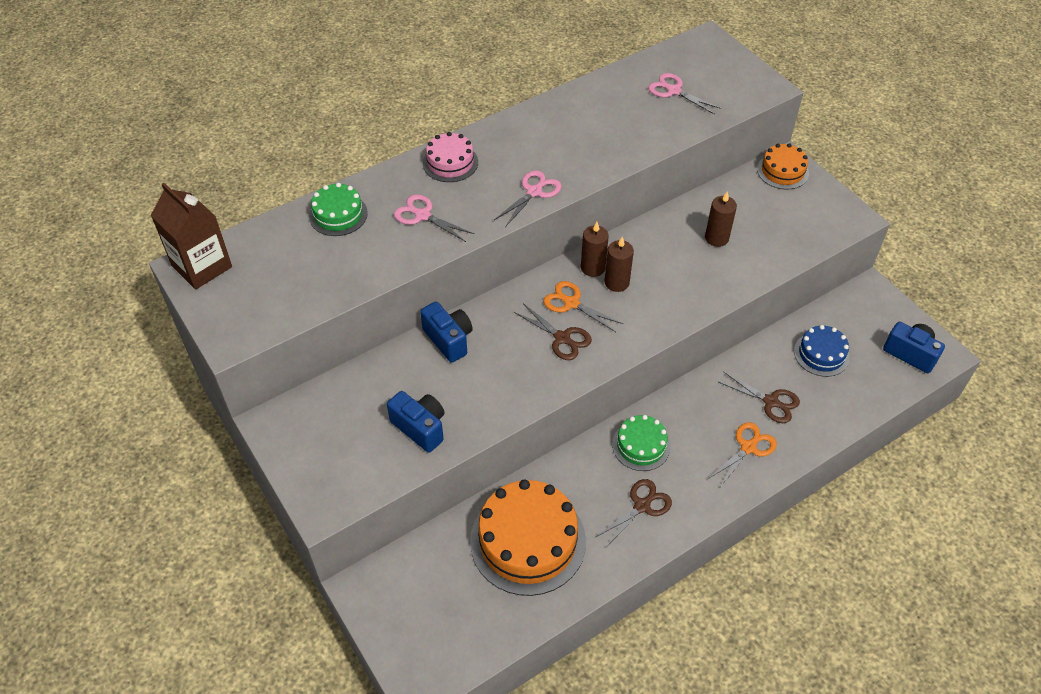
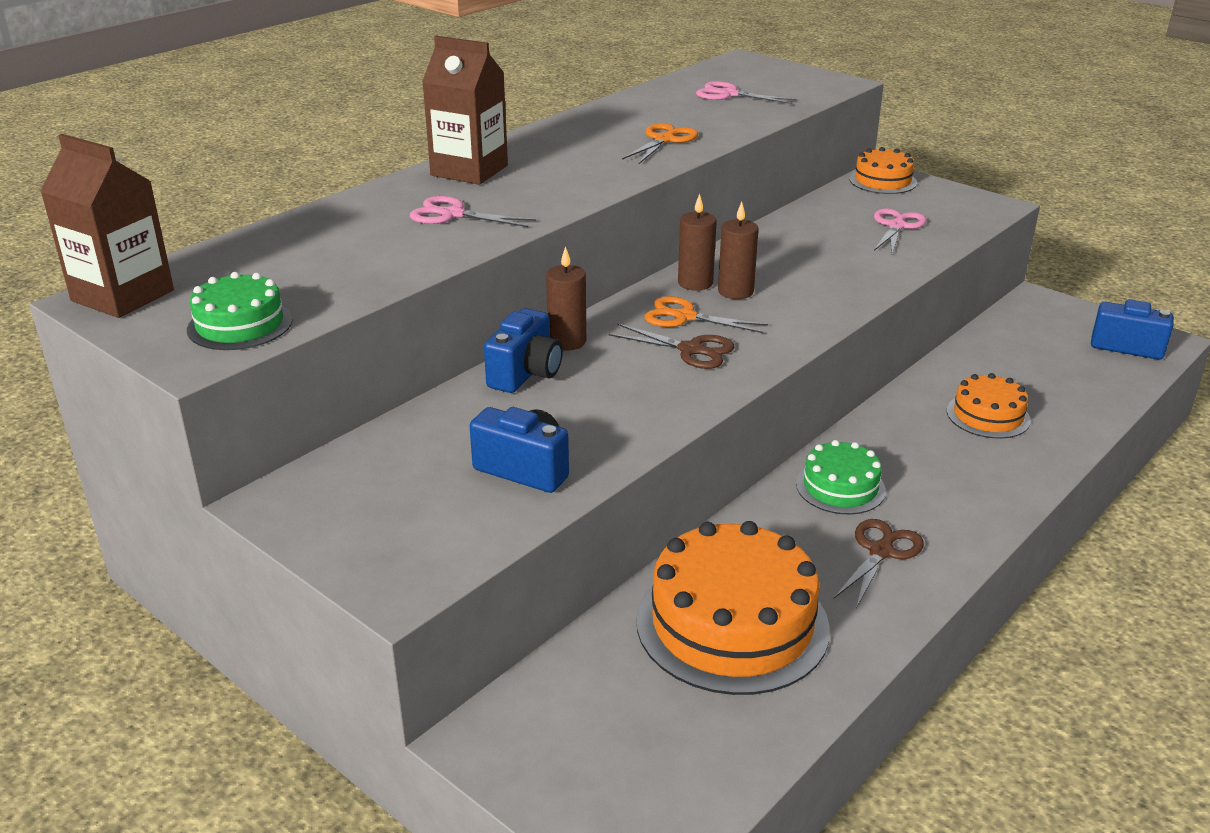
camera: 15 degrees left, 20 degrees down
(338, 214) = (325, 227): green cake -> green cake (240, 324)
(449, 340) = (526, 374): blue camera -> blue camera turned 75 degrees clockwise
(450, 162) = (469, 170): pink cake -> brown carton
(534, 191) = (599, 180): pink scissors -> pink scissors (896, 226)
(716, 238) = (840, 240): brown candle -> brown candle (567, 341)
(748, 447) = (988, 464): orange scissors -> orange scissors (664, 139)
(771, 402) = (988, 415): brown scissors -> orange cake
(821, 354) = (1019, 362): blue cake -> none

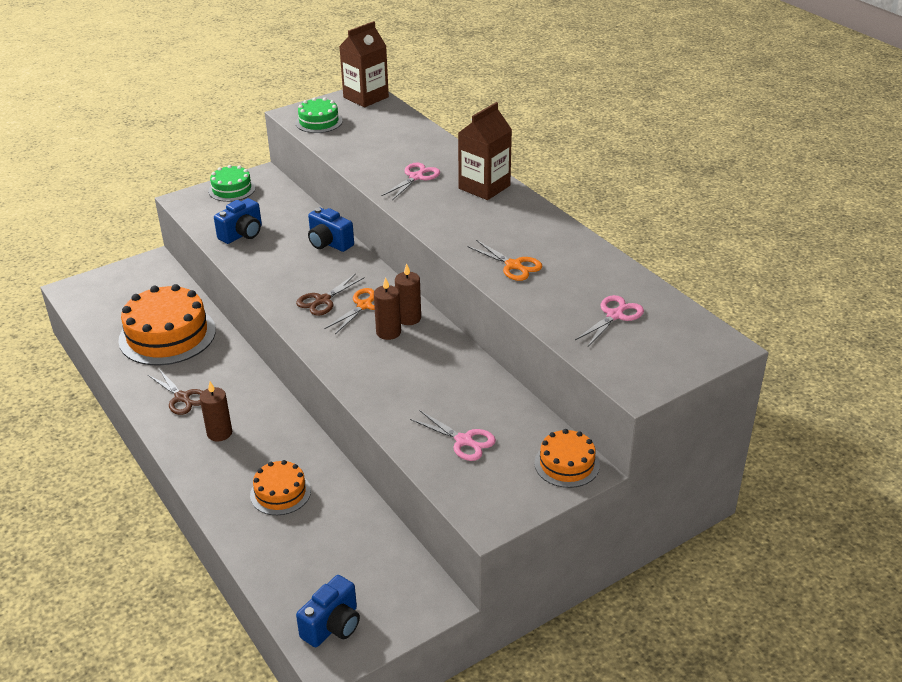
camera: 105 degrees right, 5 degrees up
(567, 341) = (357, 260): brown candle -> brown candle (219, 433)
(840, 487) = (245, 399): green cake -> green cake (232, 189)

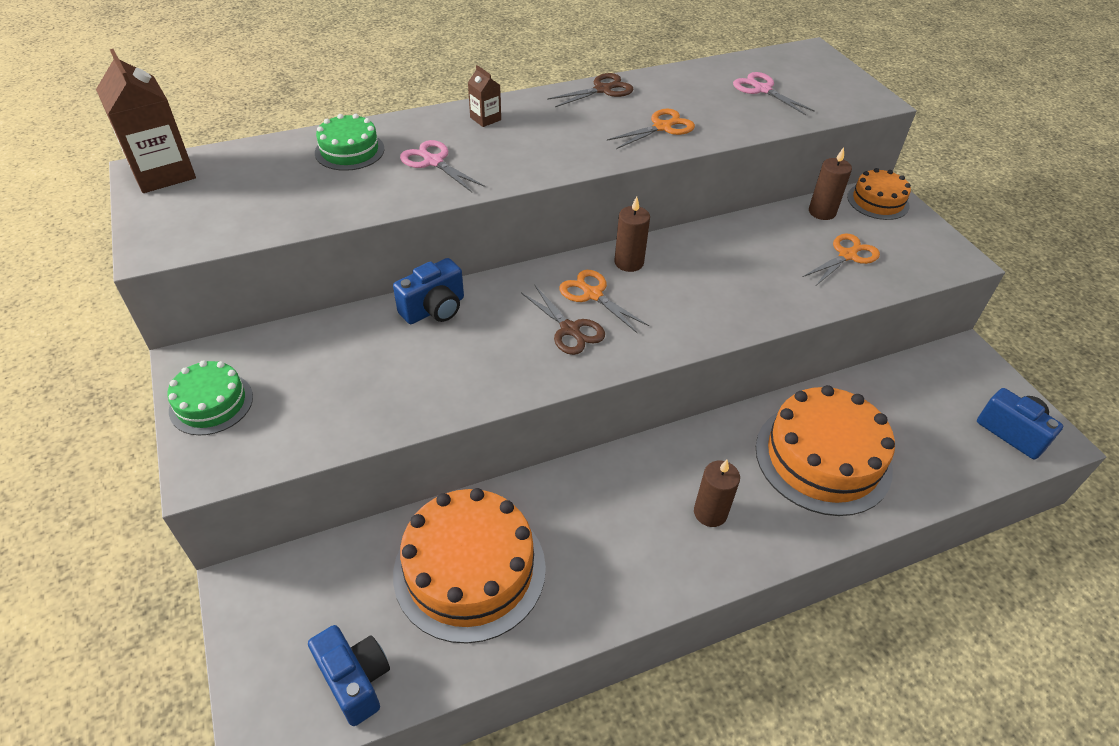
camera: 80 degrees left, 10 degrees up
(182, 398) = (629, 553): brown scissors -> brown scissors (603, 89)
(242, 234) = (362, 399): blue camera -> blue camera (355, 680)
(280, 493) = (823, 458): orange cake -> orange cake, size x1.87
(318, 122) = (206, 225): green cake -> green cake (349, 151)
(388, 332) = (653, 282): brown candle -> brown candle (822, 212)
(464, 441) = (847, 255): pink scissors -> orange scissors
(484, 187) = (485, 119): brown carton -> brown carton, size x0.49

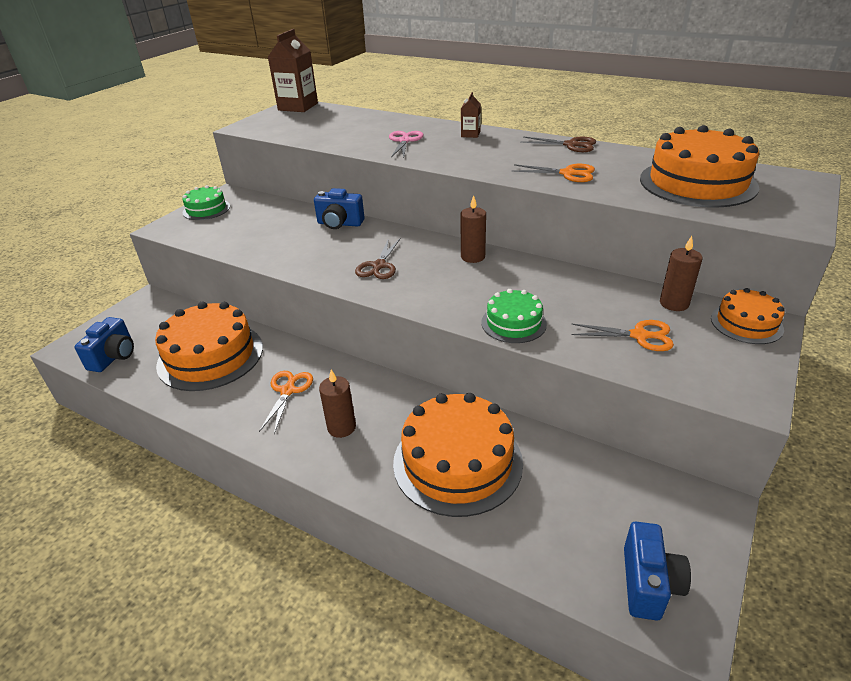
camera: 55 degrees right, 10 degrees down
(349, 151) = (379, 124): green cake -> green cake (513, 323)
(592, 294) = (422, 258): orange scissors -> orange scissors (288, 390)
(761, 89) = (697, 183): pink scissors -> orange cake

